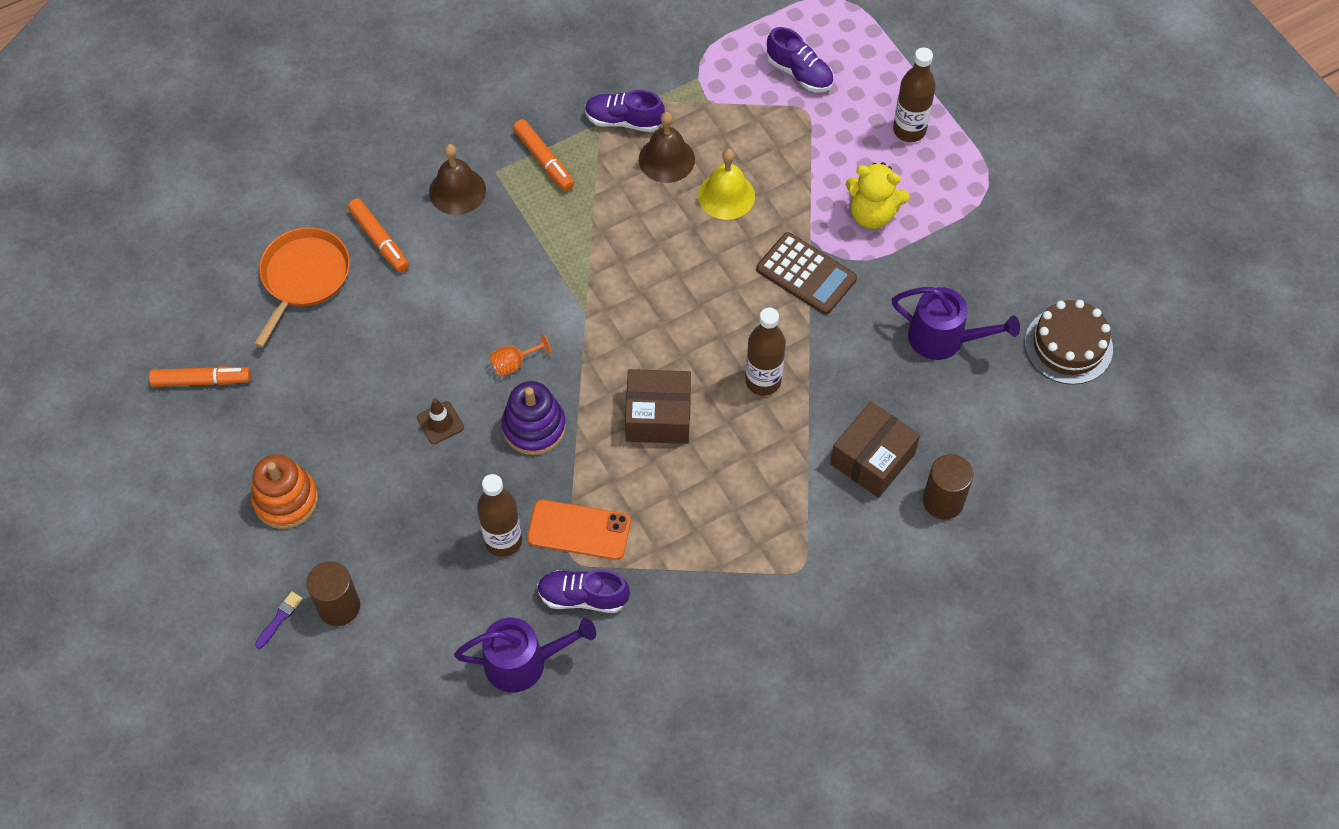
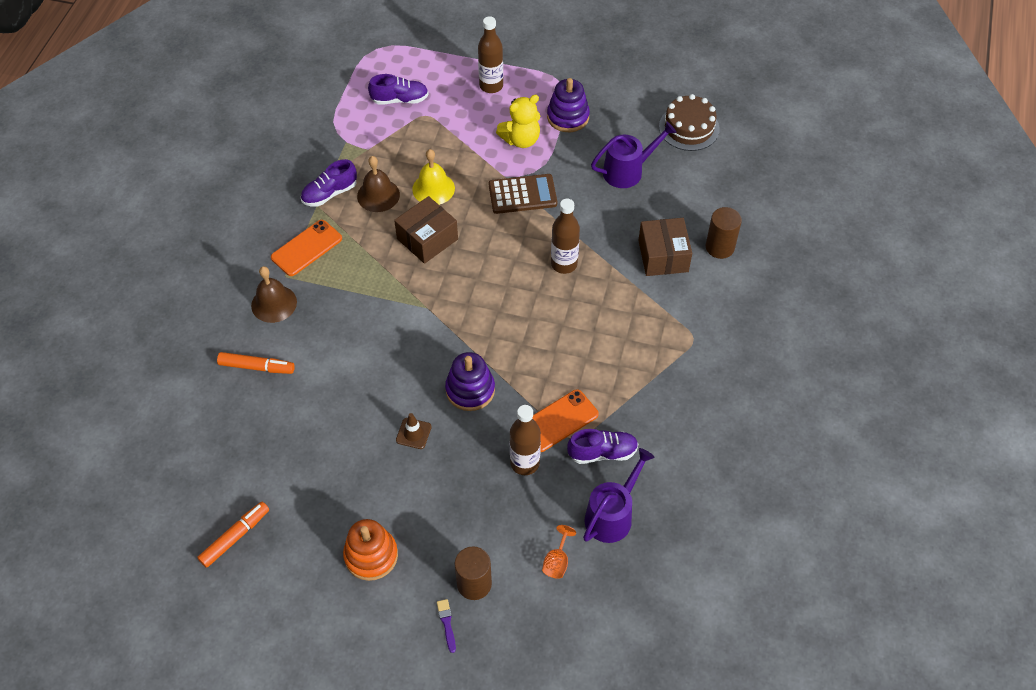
camera: 45 degrees left, 5 degrees down
(304, 277) = (233, 425): orange pan -> none
(514, 363) = (419, 366): orange goblet -> orange goblet (557, 561)
(543, 159) = (306, 248): orange marker -> orange phone
(583, 597) = (602, 452): purple shoe -> purple shoe turned 150 degrees counterclockwise
(658, 416) = (531, 327): brown box -> brown box (427, 239)
(950, 228) = (568, 117): none -> purple stacking toy

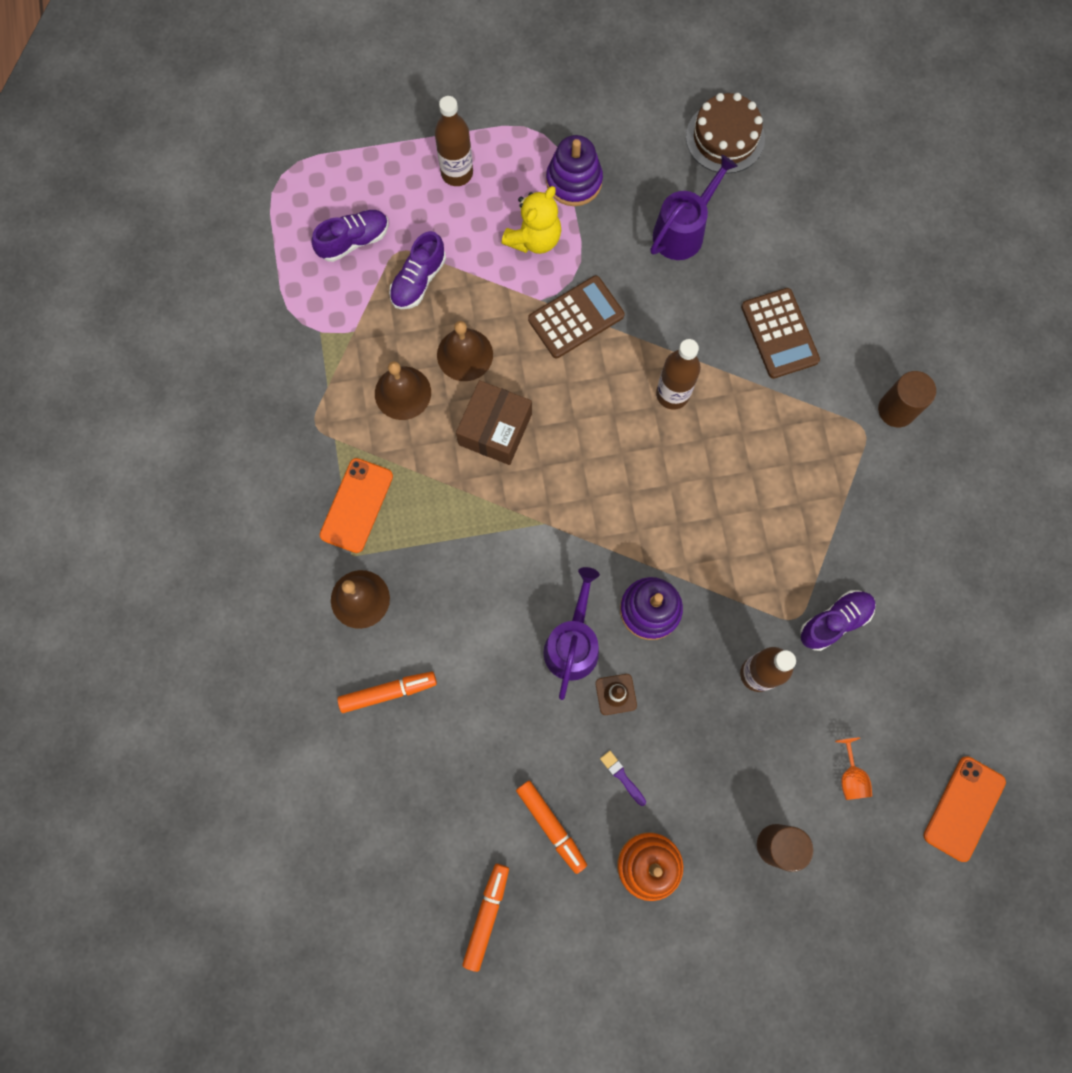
camera: 25 degrees left, 20 degrees up
(316, 498) = (551, 825): none -> orange marker
(330, 193) = (342, 416): purple shoe -> purple shoe (418, 280)
(433, 188) = (465, 354): yellow bell -> brown bell
(447, 623) = (771, 905): purple brush -> purple brush (622, 776)
(559, 421) = (768, 604): orange phone -> orange phone (964, 808)
(612, 515) = (881, 694): purple watering can -> purple watering can (573, 644)
(663, 256) = (779, 333): brown box -> brown calculator
(720, 247) = (837, 293): brown cylinder -> brown cylinder (896, 410)

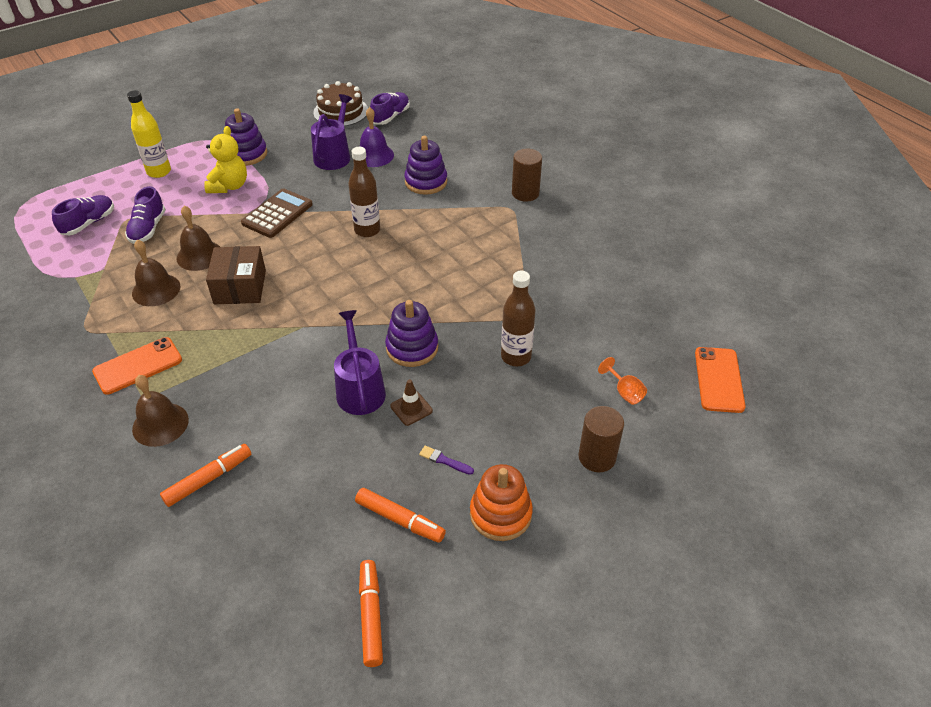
camera: 25 degrees left, 30 degrees down
(356, 505) = (138, 366): orange phone -> orange phone turned 60 degrees clockwise
(457, 173) = (159, 172): brown bottle -> yellow bottle
(734, 252) = (374, 155): none -> purple bell
(779, 333) = (426, 182): brown calculator -> purple stacking toy
(834, 621) = (553, 308): purple shoe -> purple shoe (390, 116)

